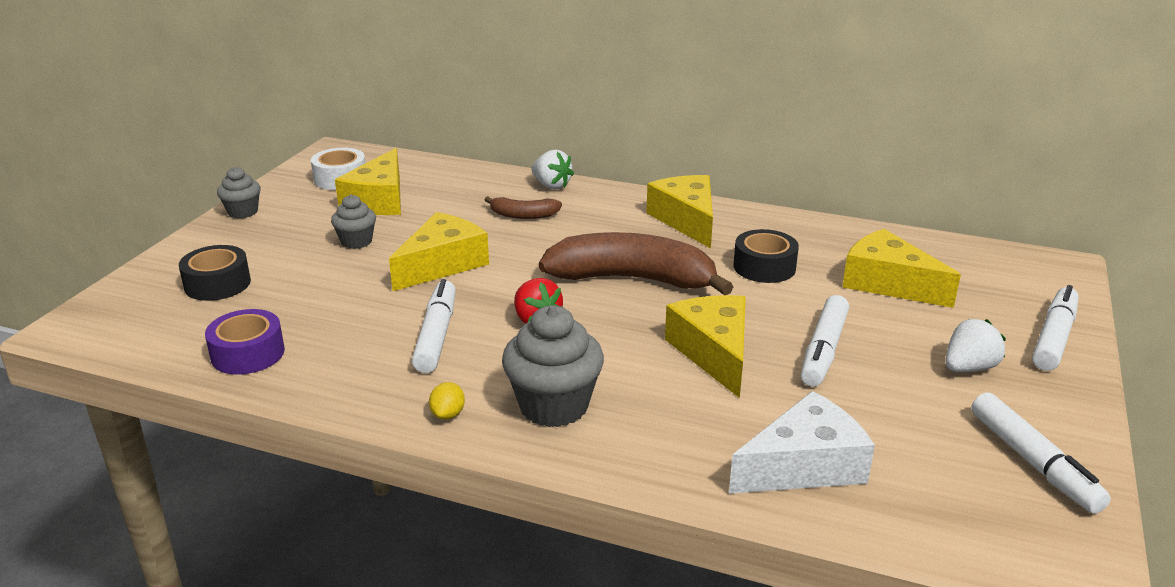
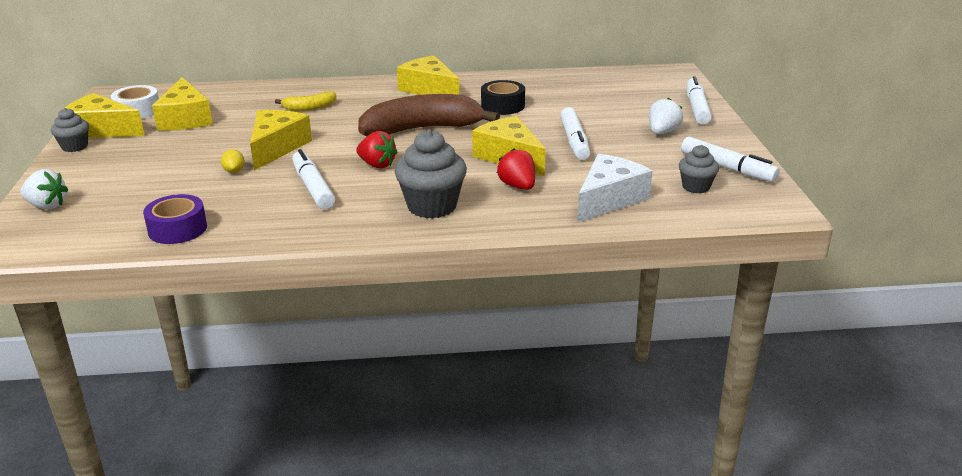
camera: 25 degrees left, 0 degrees up
(217, 284) = (104, 195): black tape -> none
(356, 241) = (194, 147): grey cupcake -> grey cupcake (696, 187)
(448, 414) = (364, 227): yellow lemon -> yellow lemon (234, 171)
(523, 215) = (309, 107): brown banana -> yellow banana
(551, 185) = (314, 86): white strawberry -> white strawberry (47, 206)
(690, 405) = (518, 186): none -> red strawberry
(888, 283) = (585, 100): yellow cheese -> yellow cheese (101, 130)

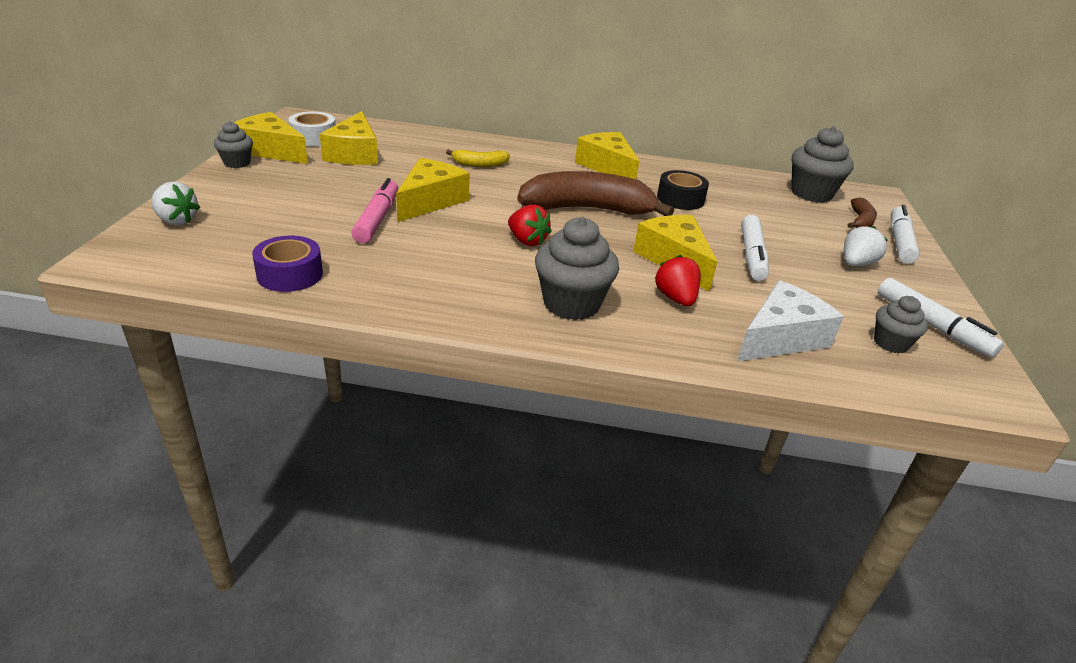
camera: 10 degrees right, 5 degrees up
(234, 171) = (377, 219): yellow lemon -> pink marker
(313, 188) = (450, 254): white marker -> none
(617, 81) = (811, 194): none -> grey cupcake
(662, 97) = (860, 221): none -> brown banana

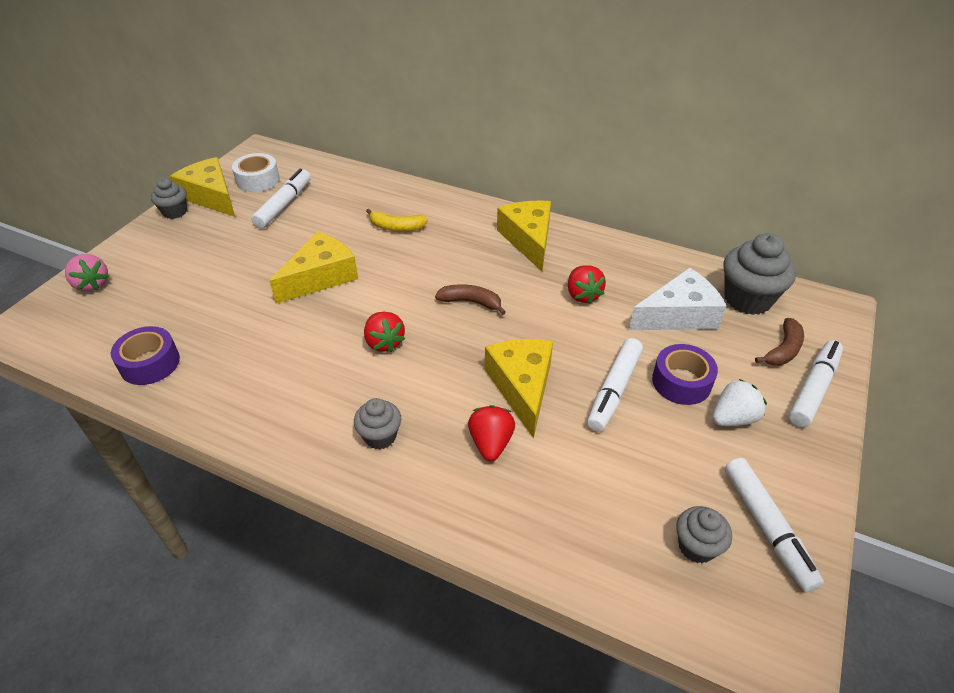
camera: 20 degrees right, 10 degrees up
(176, 220) = (92, 284): white strawberry -> pink strawberry
(354, 154) = (284, 205): yellow cheese -> white marker
(377, 219) = (259, 298): pink marker -> none
(571, 304) = (380, 436): grey cupcake -> grey cupcake, size x0.57
(587, 209) = (471, 302): brown banana -> brown banana, size x0.47
(680, 199) = (582, 295): black tape -> red strawberry
(780, 338) = (572, 517): white cheese -> white cheese (678, 315)
(800, 246) = (681, 382): none -> purple tape

